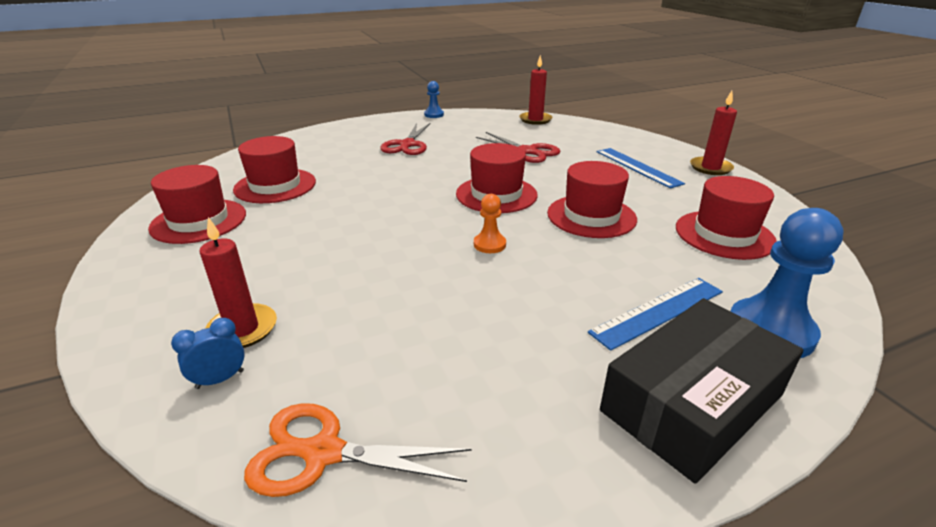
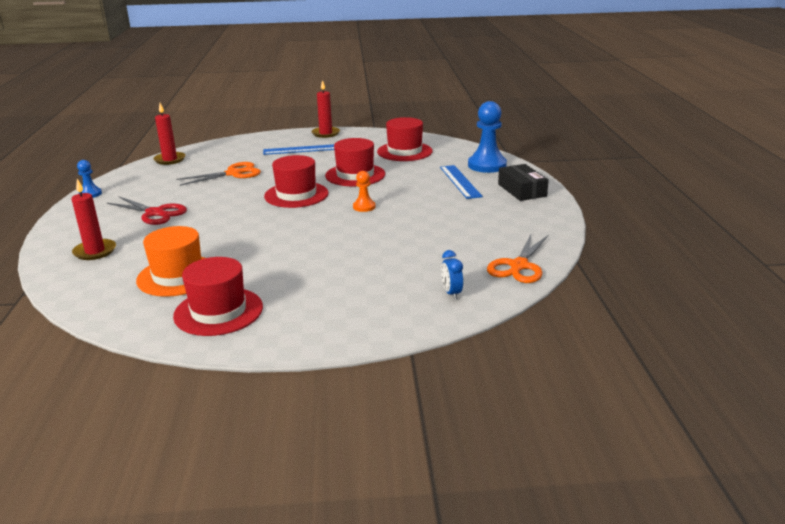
camera: 70 degrees left, 5 degrees down
(242, 329) = (405, 287): red candle -> red candle (95, 251)
(275, 186) = (178, 276): red hat -> orange hat
(527, 151) = (233, 173): red scissors -> orange scissors
(692, 403) = (522, 190): black box -> black box, size x0.65

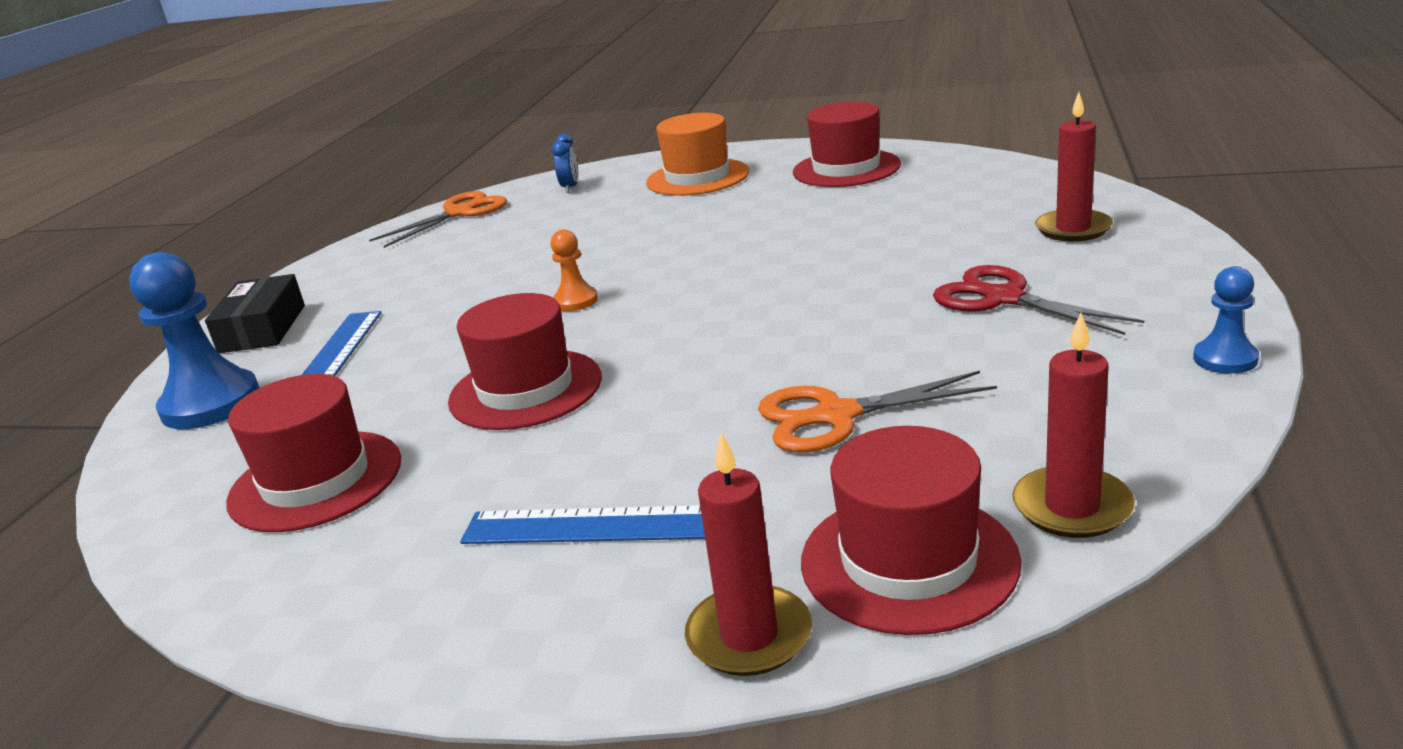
camera: 160 degrees left, 0 degrees up
(178, 276) = (910, 199): orange hat -> orange hat (697, 177)
(296, 195) = (691, 335): red hat -> red hat (908, 561)
(325, 133) = (452, 642): red candle -> red candle (749, 636)

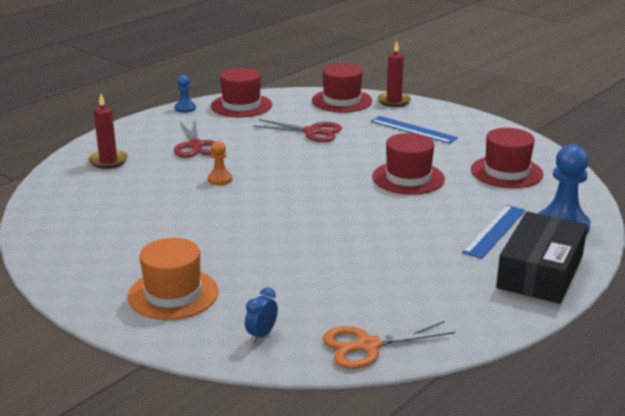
camera: 155 degrees left, 0 degrees up
(262, 329) = (540, 272): black box -> black box, size x1.55
(575, 301) = (353, 215): orange pawn -> orange pawn (220, 179)
(836, 416) = (312, 132): orange scissors -> red scissors
(846, 169) = (92, 251): red hat -> red hat (241, 105)
(1072, 507) = (290, 97): red candle -> none

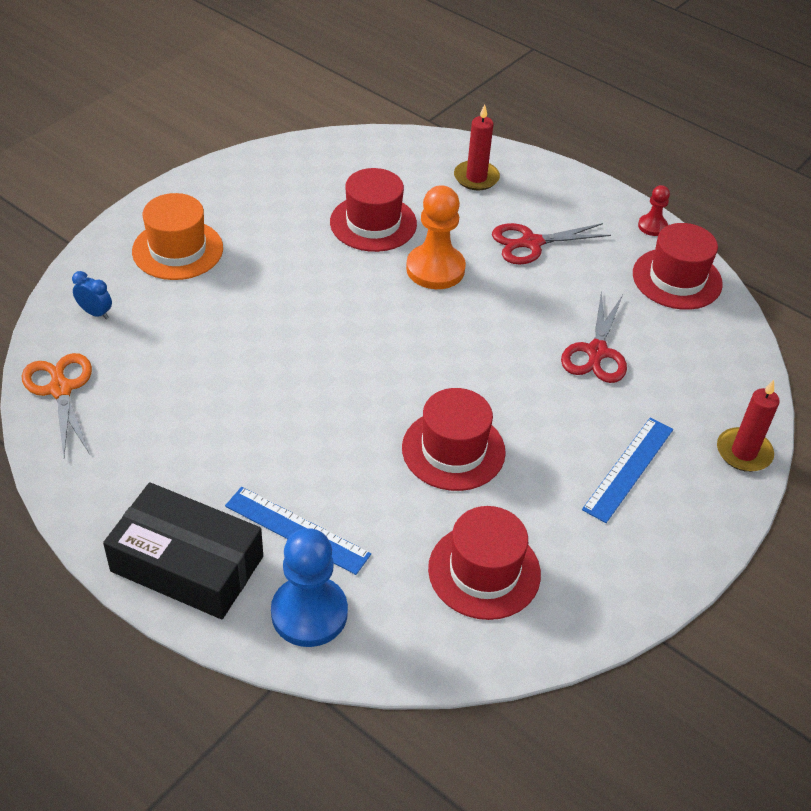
camera: 85 degrees right, 20 degrees up
(185, 108) = (652, 226): blue pawn -> red pawn
(220, 179) = (435, 269): orange pawn -> orange pawn, size x1.93
(342, 101) = (727, 387): red hat -> red hat (373, 223)

